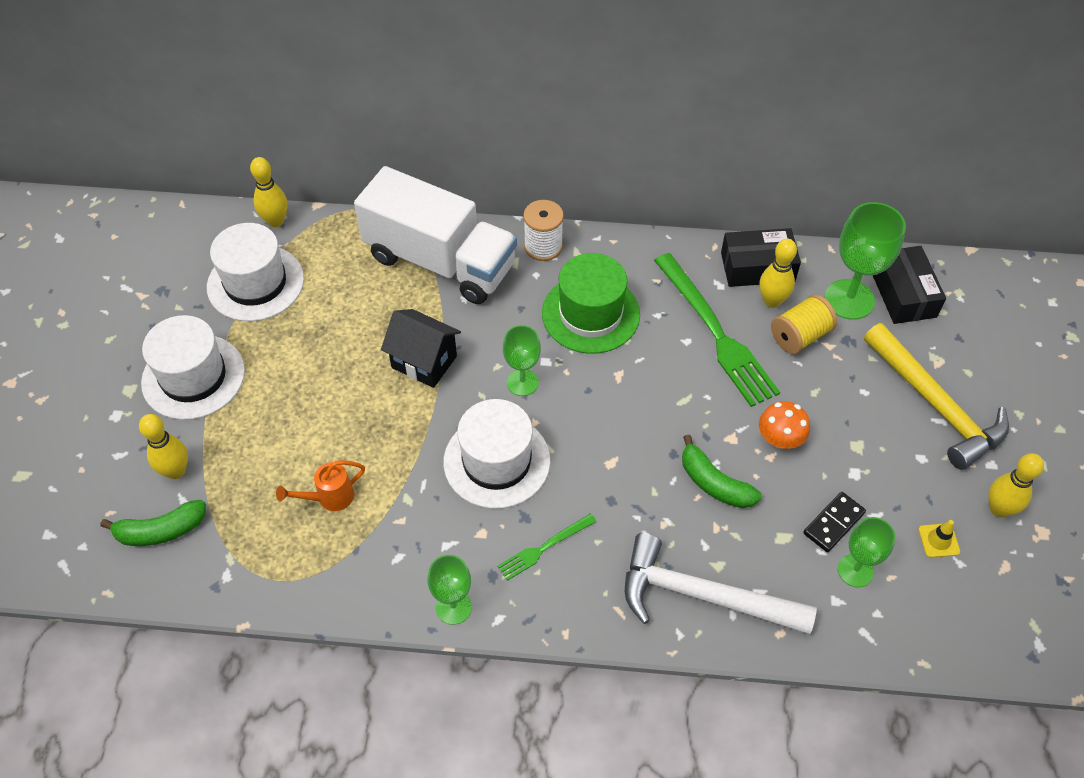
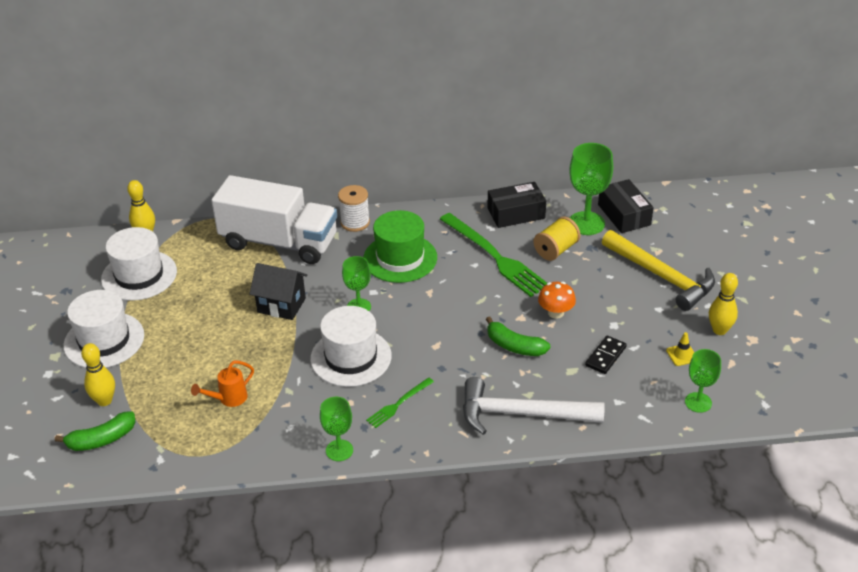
camera: 10 degrees left, 15 degrees down
(772, 301) = (531, 232): yellow bowling pin -> none
(855, 570) = (627, 382): green goblet -> green goblet (698, 402)

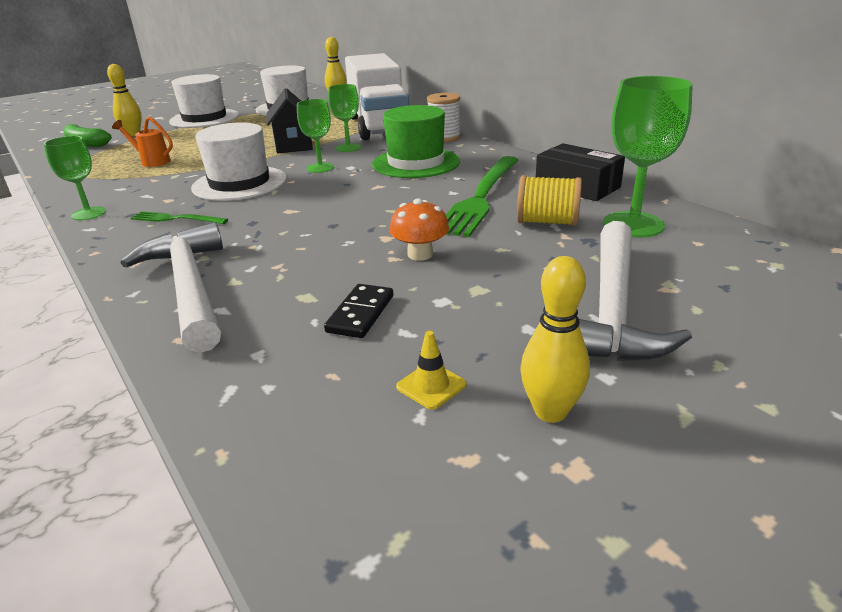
camera: 60 degrees right, 10 degrees down
(514, 346) = (325, 248): green banana -> none
(605, 356) = (360, 314): black domino -> black domino turned 75 degrees counterclockwise
(624, 215) = (700, 242): black box -> none
(661, 277) = (611, 308): yellow hammer -> white hammer
(698, 402) = (307, 446): green goblet -> green goblet (348, 148)

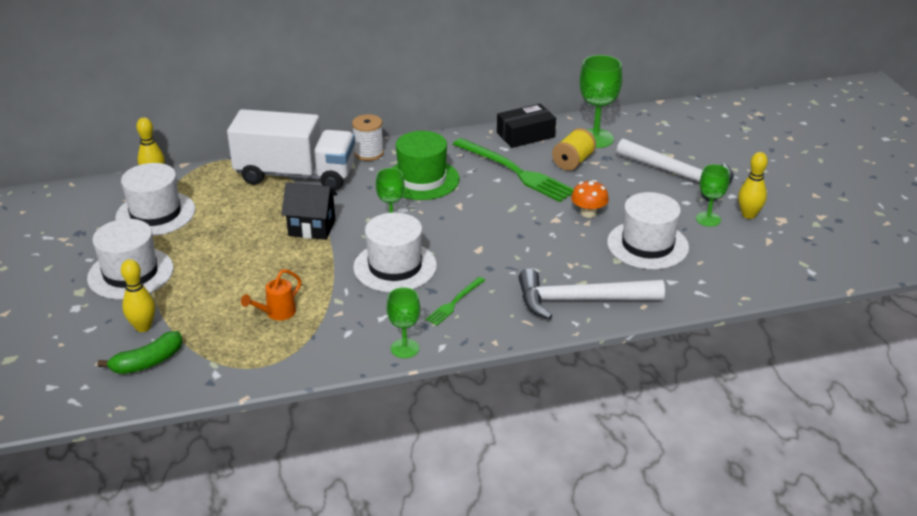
camera: 70 degrees left, 5 degrees up
(348, 148) = (348, 201): green goblet -> green goblet (708, 219)
(360, 314) = (647, 245): black domino -> white hat
(431, 386) = (720, 238): yellow traffic cone -> none

